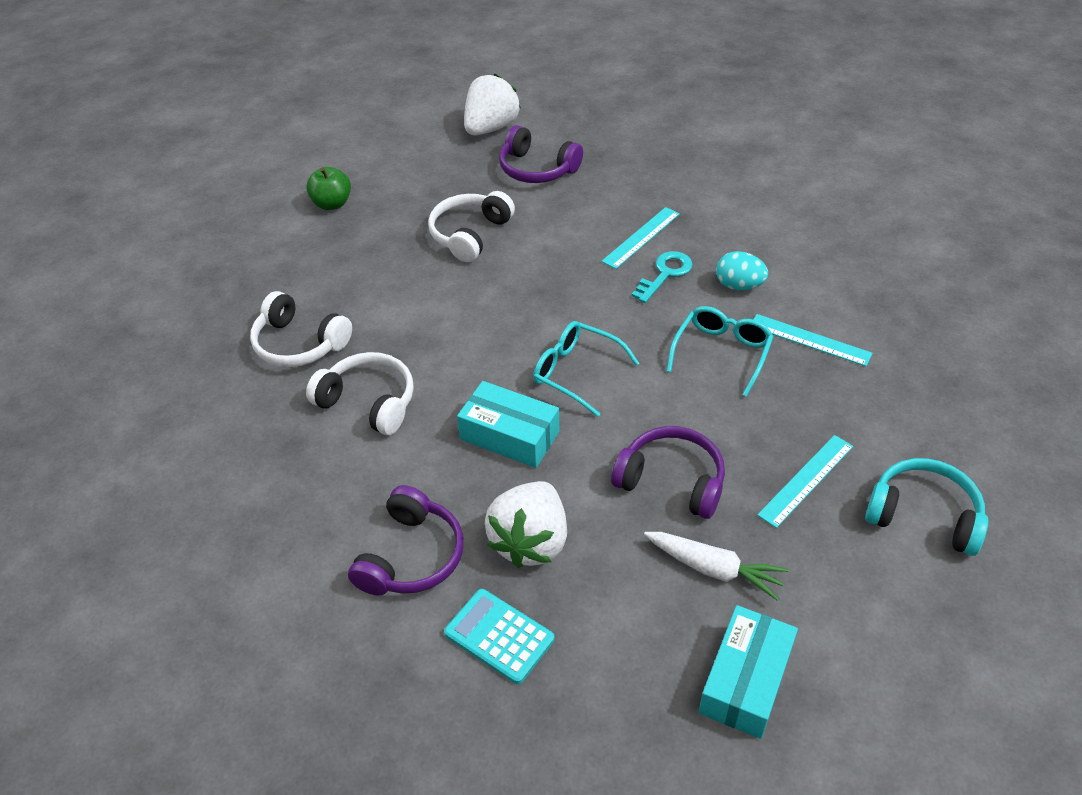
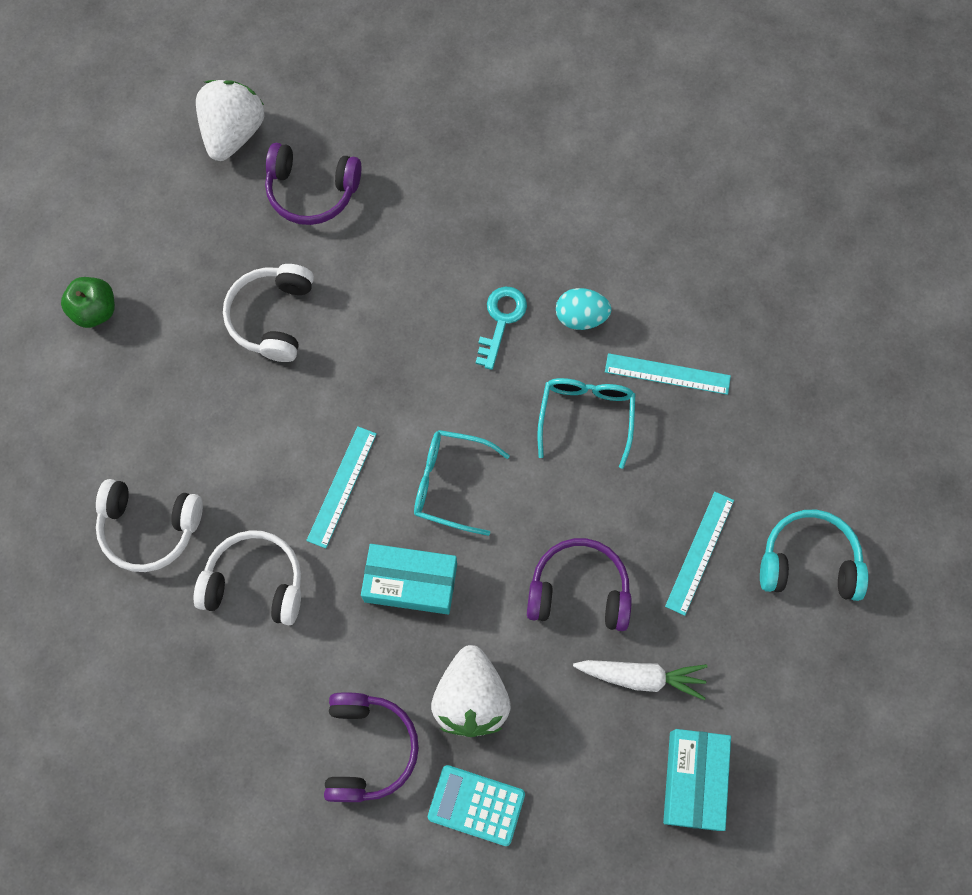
camera: 20 degrees left, 25 degrees up
(641, 237) = (461, 272): turquoise ruler -> turquoise ruler (342, 486)

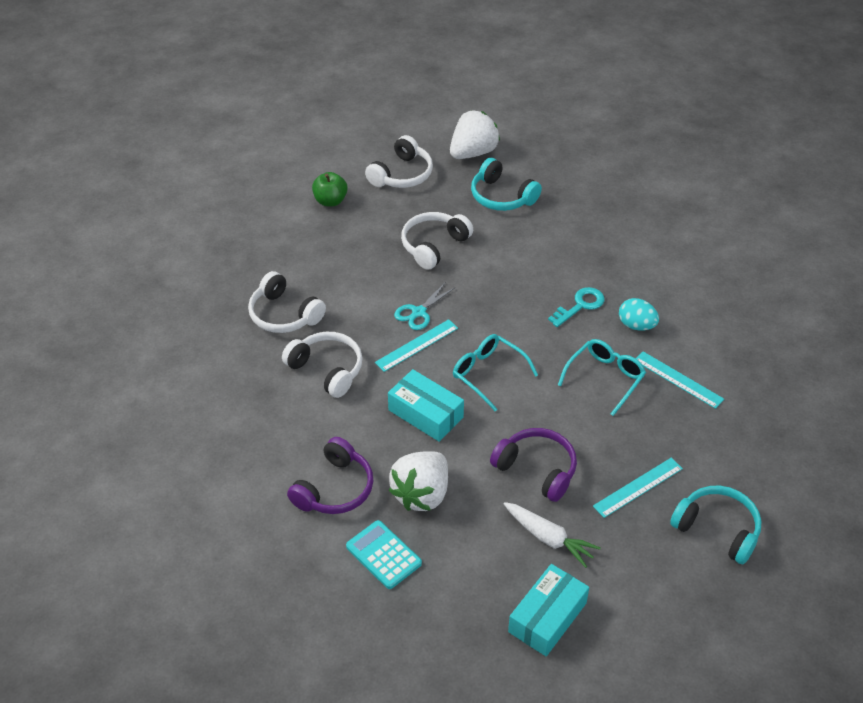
camera: 30 degrees right, 25 degrees down
(162, 217) = (402, 174): none -> white headphones
(312, 191) = (501, 196): purple headphones -> turquoise headphones
(315, 434) = (419, 312): none -> turquoise scissors

